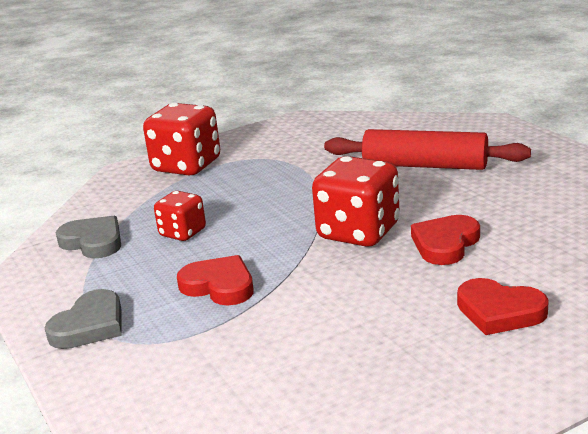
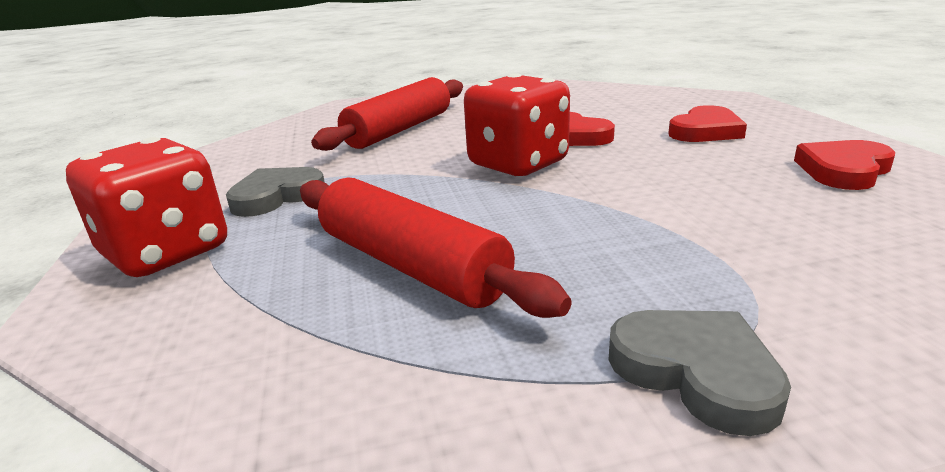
camera: 75 degrees left, 0 degrees up
(93, 242) = (347, 364): grey heart -> grey heart (276, 196)
(182, 233) = (411, 265): red dice -> red rolling pin
(219, 286) = (601, 244): red heart -> red heart (843, 170)

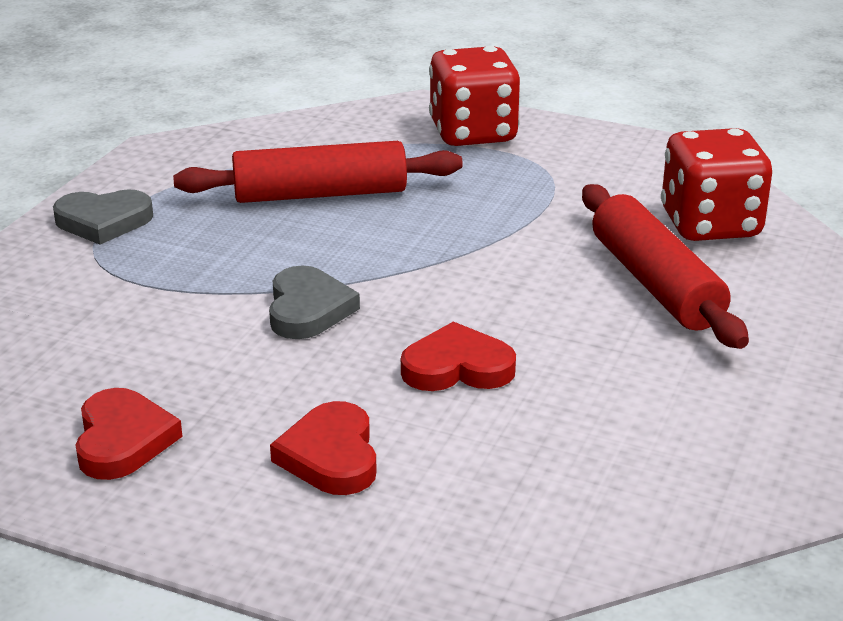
camera: 125 degrees right, 5 degrees up
(276, 196) = (527, 180): grey heart -> grey heart (308, 309)
(518, 164) = (427, 298): red dice -> red dice (710, 224)

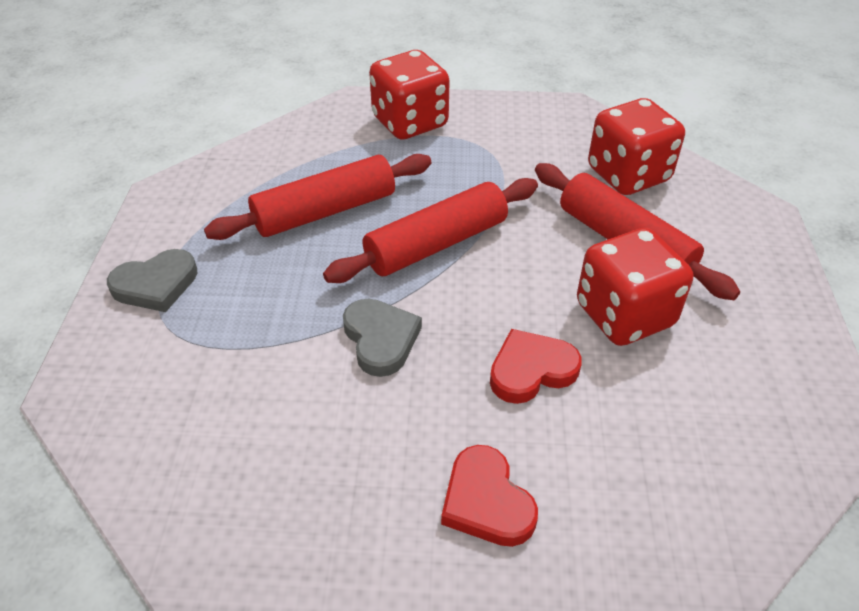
camera: 20 degrees left, 15 degrees up
(123, 440) = (300, 541): red heart -> none
(426, 244) = (436, 244): none -> red rolling pin
(604, 345) = (624, 315): none -> red dice

